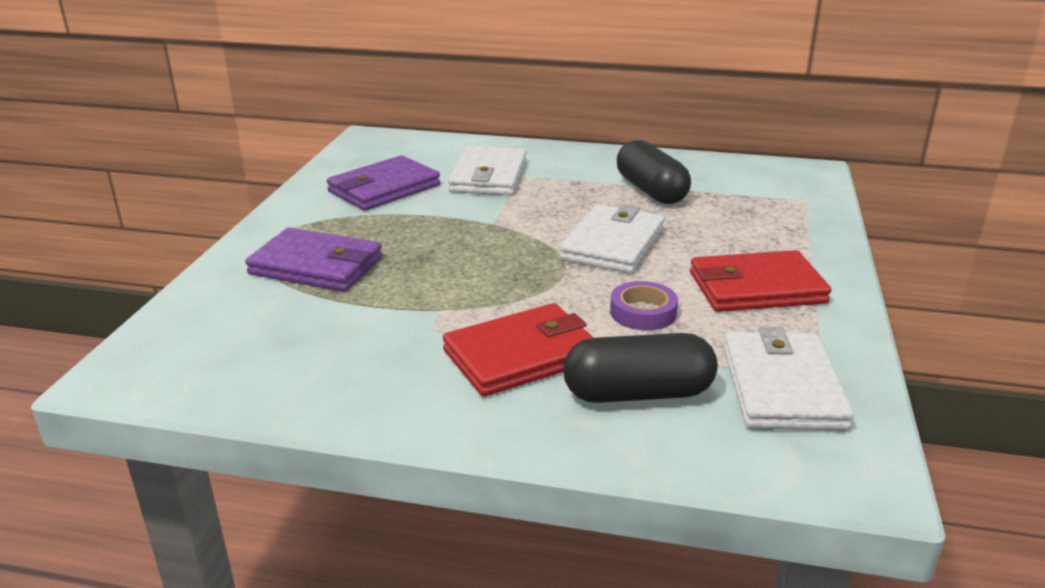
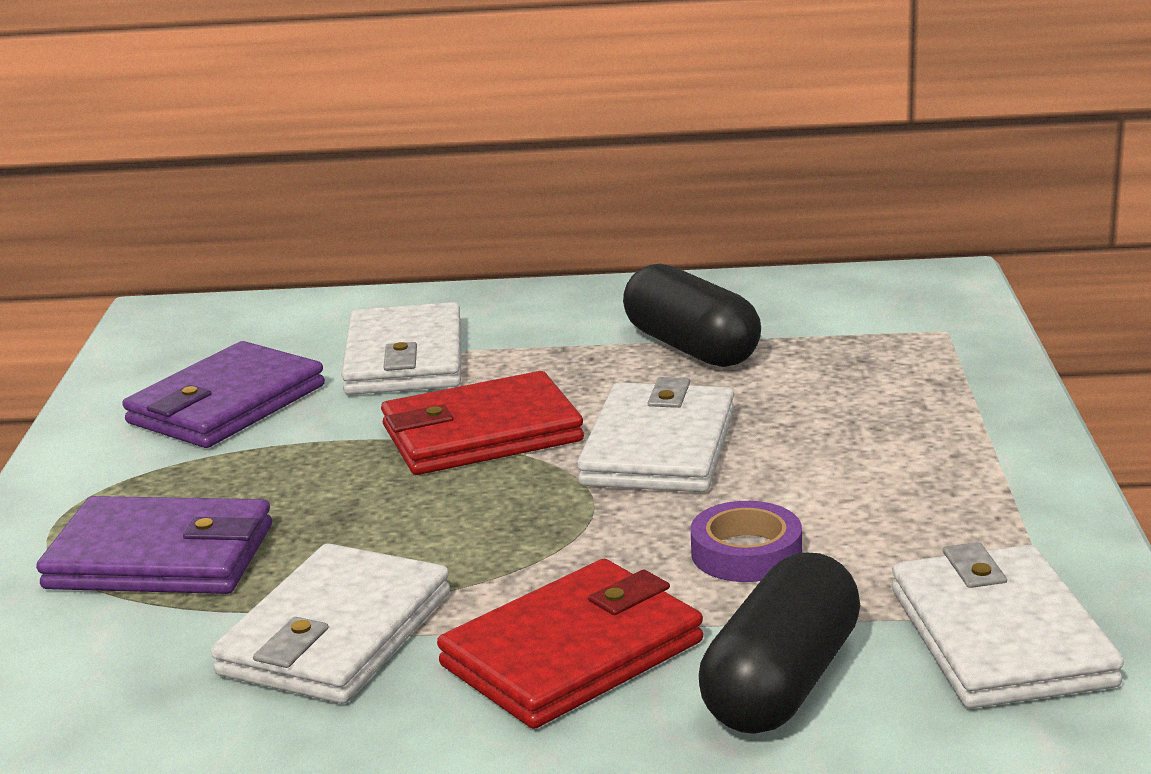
camera: 10 degrees left, 5 degrees down
(393, 323) = (335, 634): none -> white wallet
(638, 393) = (781, 683): black capsule -> black capsule turned 45 degrees counterclockwise
(756, 288) = (913, 486): red wallet -> red wallet (481, 434)

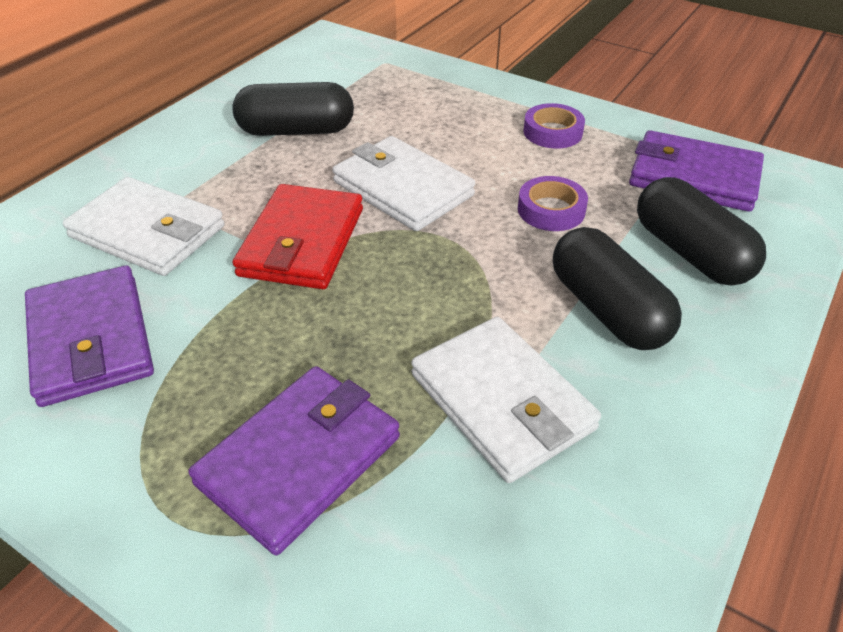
camera: 60 degrees left, 20 degrees up
(573, 653) = (607, 310): red wallet -> black capsule
(951, 495) = (552, 132): none -> purple tape
(1001, 637) = (693, 177): white wallet -> purple wallet

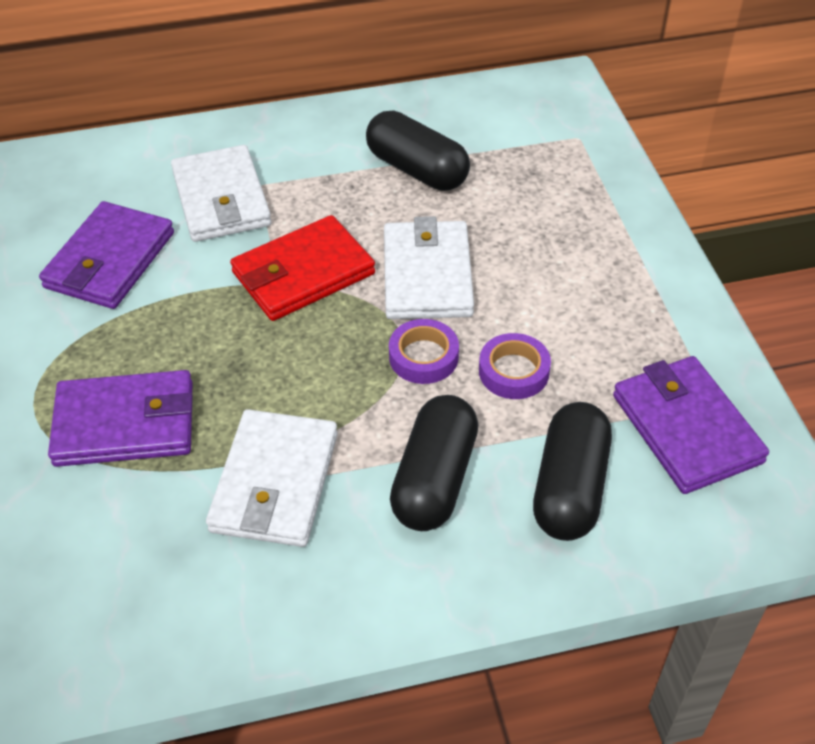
camera: 45 degrees right, 5 degrees up
(552, 132) = (624, 301): purple tape -> purple tape (423, 357)

